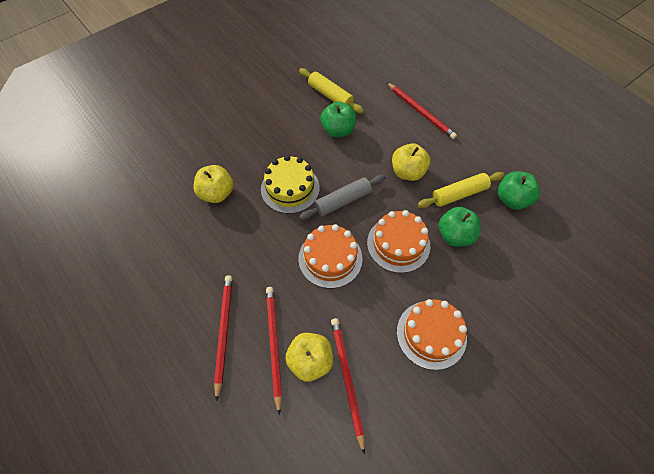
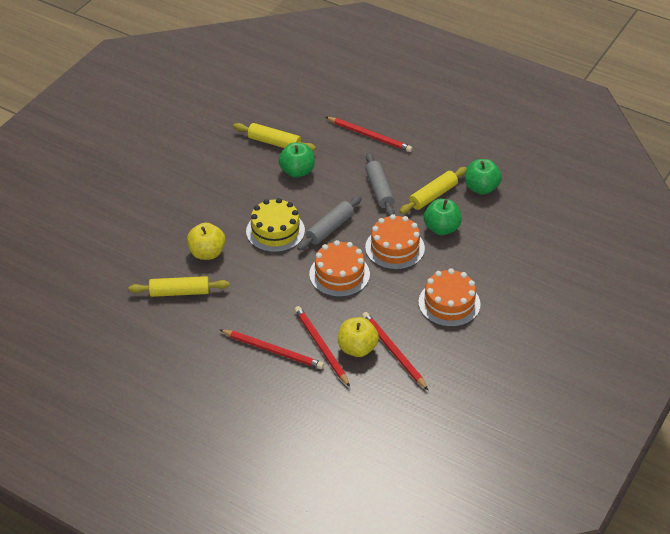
camera: 20 degrees left, 15 degrees down
(170, 229) = (179, 292): none -> yellow rolling pin
(224, 332) = (273, 351): red pencil -> red pencil turned 135 degrees clockwise
(408, 172) = (379, 190): yellow apple -> grey rolling pin

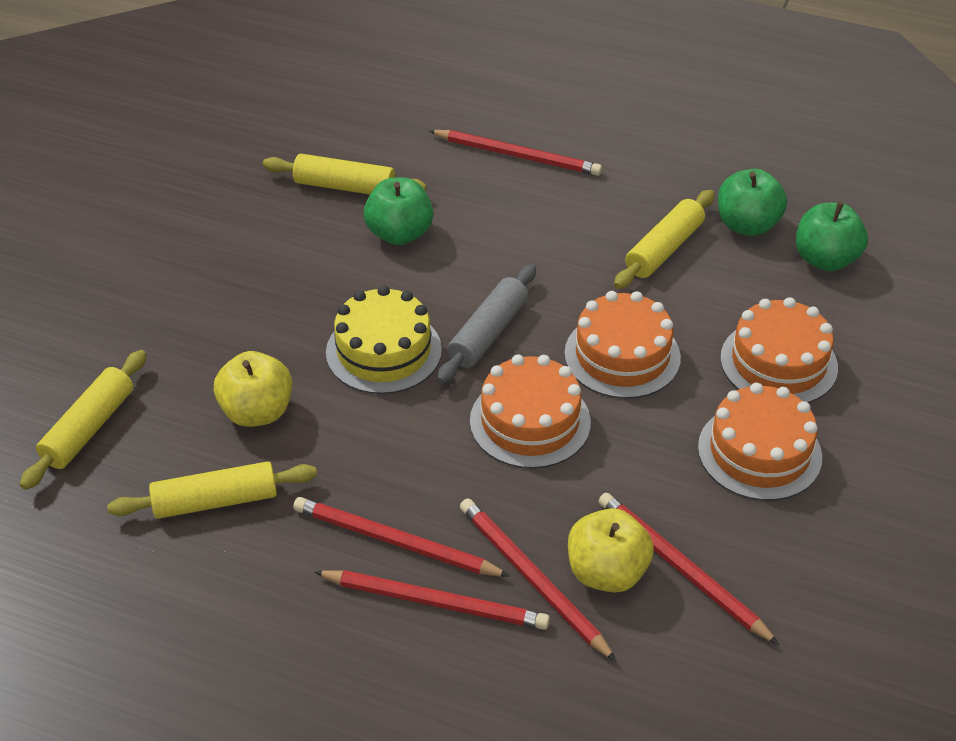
camera: 10 degrees left, 0 degrees up
(125, 251) = (89, 428): none -> yellow rolling pin
(260, 321) = (395, 541): none -> red pencil
(379, 190) = (562, 250): grey rolling pin -> none
(441, 228) = (698, 307): green apple -> green apple (825, 259)
(473, 261) = (778, 362): none -> orange cake

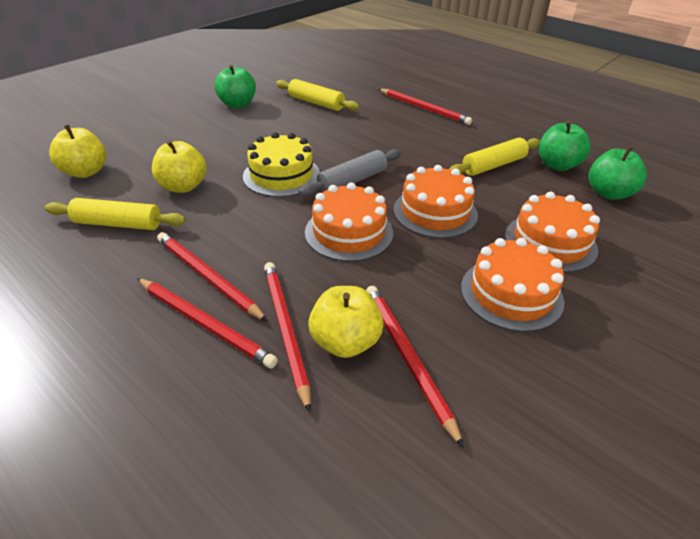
camera: 20 degrees right, 5 degrees down
(89, 428) = (85, 172): yellow rolling pin -> yellow apple
(399, 234) = (332, 127): green apple -> green apple (237, 104)

